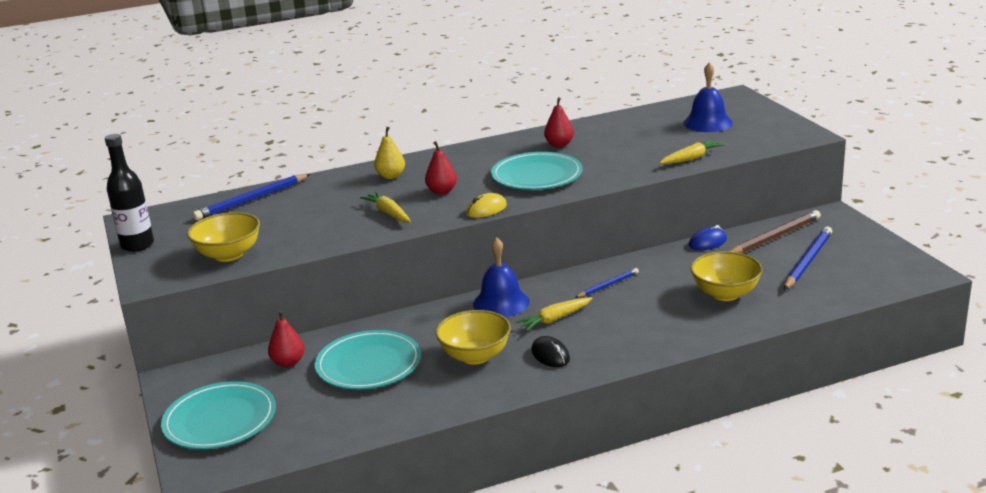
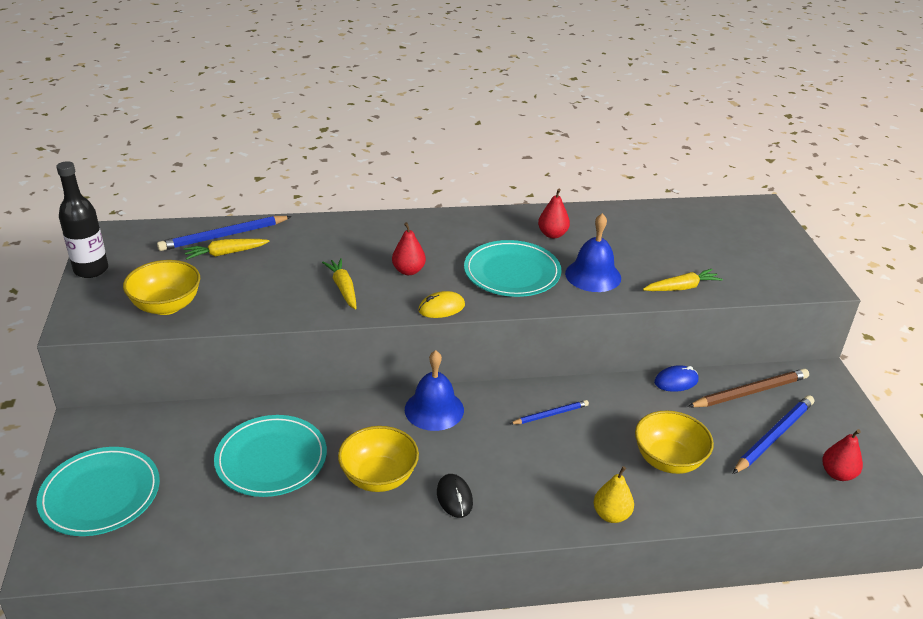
camera: 10 degrees right, 10 degrees up
(288, 362) = (197, 434): red pear -> red pear (837, 474)
(391, 176) = (368, 237): yellow pear -> yellow pear (611, 515)
(554, 319) = (478, 448): yellow carrot -> yellow carrot (225, 253)
(707, 123) = (718, 240): blue bell -> blue bell (593, 275)

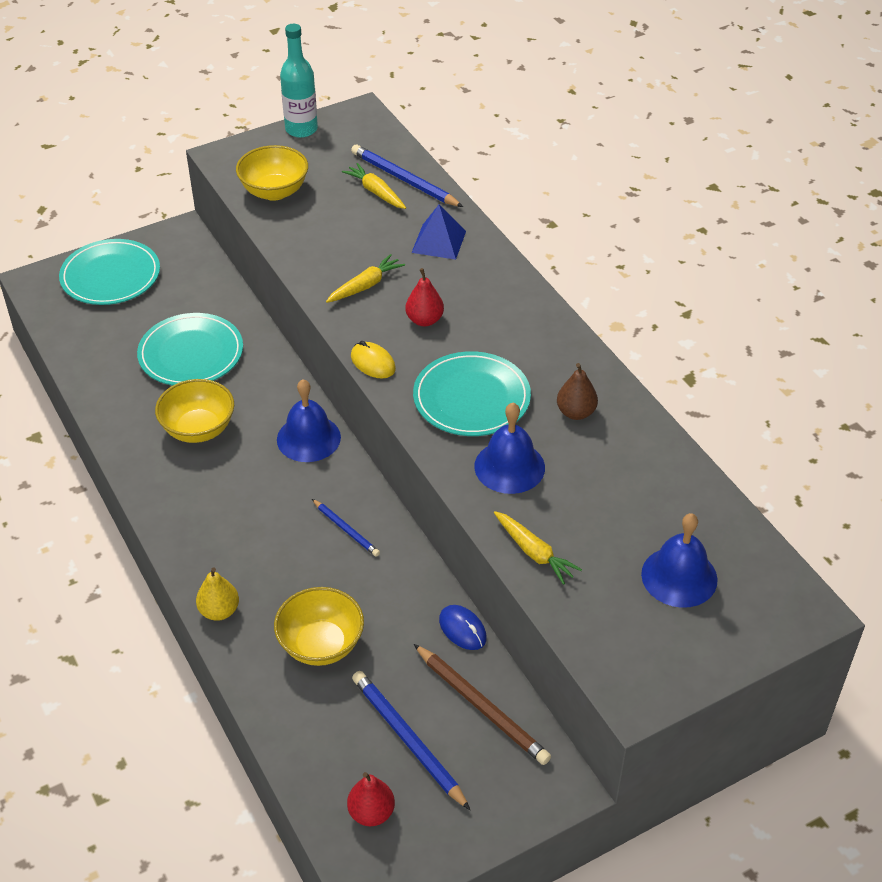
camera: 70 degrees right, 10 degrees up
(91, 270) = (301, 129): black bottle -> turquoise bottle
(319, 240) = (439, 241): none -> blue pyramid
(454, 498) = (194, 488): black mouse -> none
(552, 234) = (576, 412): red pear -> brown pear
(721, 239) = (679, 576): none -> blue bell
(773, 436) = (408, 740): blue pencil -> blue pencil turned 150 degrees counterclockwise

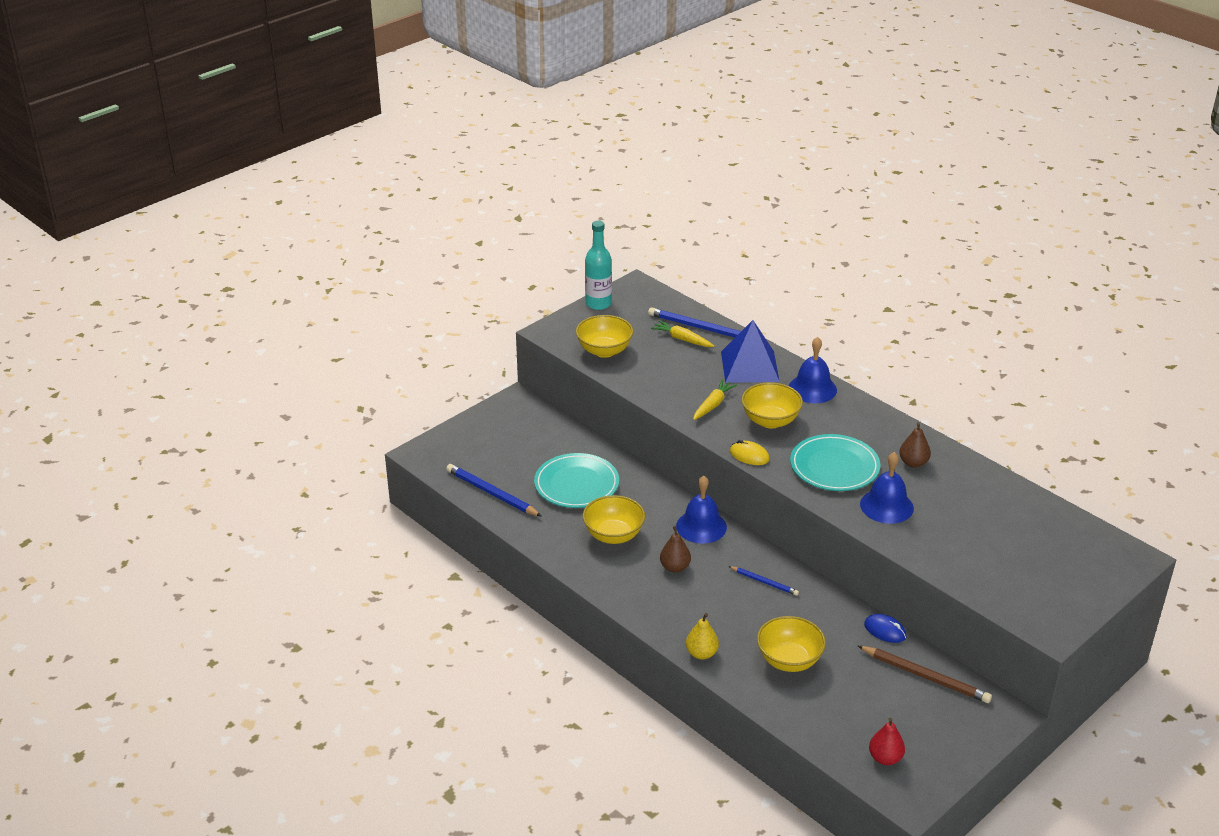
camera: 15 degrees left, 10 degrees down
(110, 276) = (479, 440): turquoise plate -> none
(248, 487) = (675, 567): none -> brown pear
(408, 740) = (886, 708): blue pencil -> blue pencil (492, 493)
(424, 320) = (770, 421): red pear -> yellow bowl
(439, 241) = (749, 366): blue pyramid -> blue pyramid, size x1.52
(534, 552) = (934, 557): yellow carrot -> none
(679, 576) = (1040, 553): blue bell -> blue bell (812, 388)

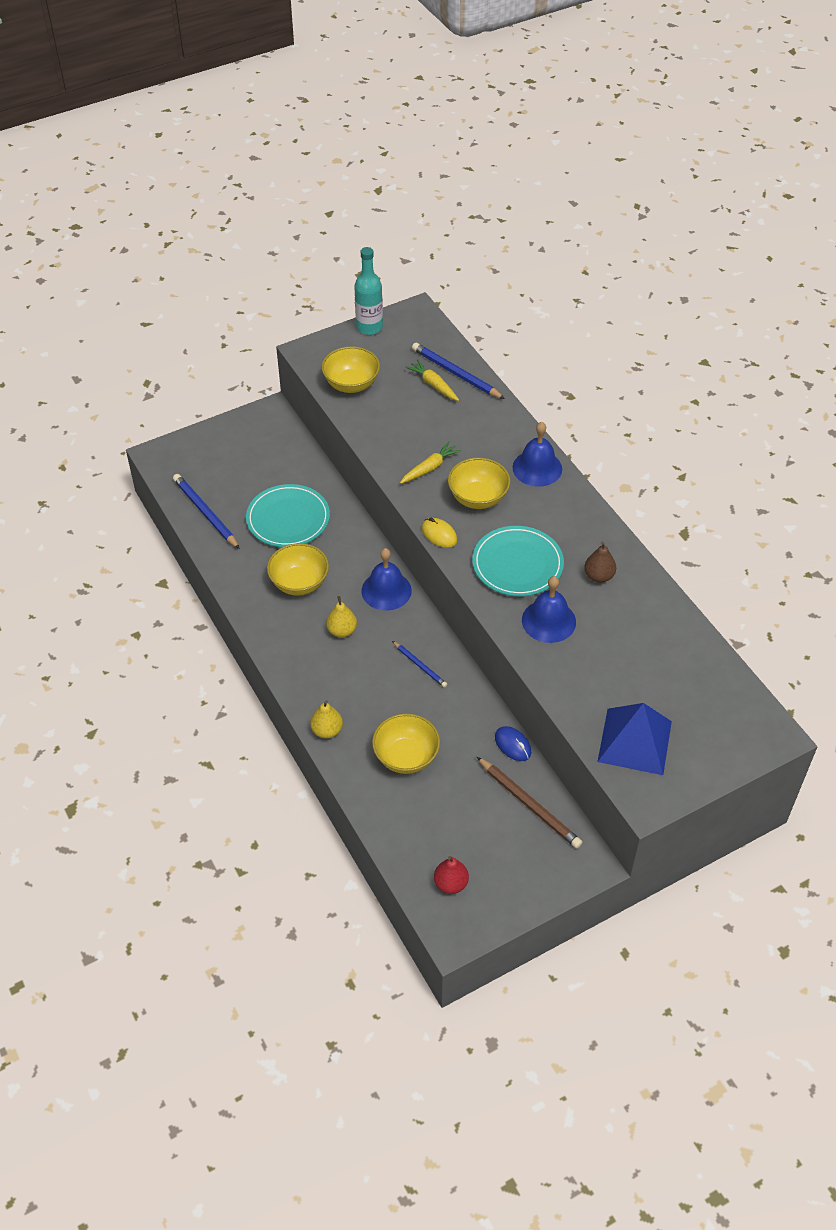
camera: 15 degrees right, 15 degrees up
(675, 567) = (342, 631): brown pear -> yellow pear
(749, 366) = (486, 429): blue pyramid -> blue pyramid (635, 741)

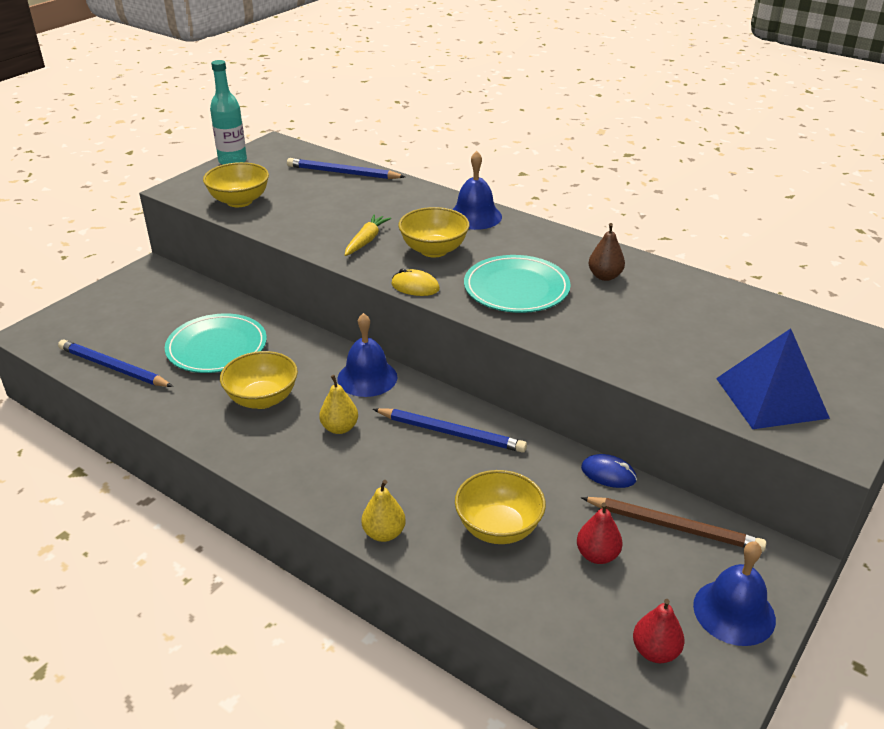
camera: 25 degrees left, 15 degrees down
(419, 665) = (450, 433): blue pencil -> blue pencil, size x1.71
(433, 385) = (326, 184): yellow carrot -> none
(460, 804) = (597, 555): none -> red pear
(548, 621) = (588, 323): blue bell -> blue bell (734, 612)

